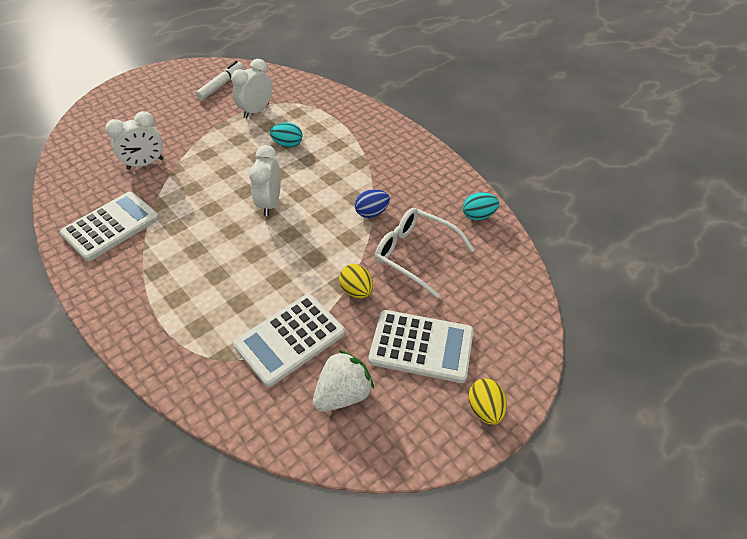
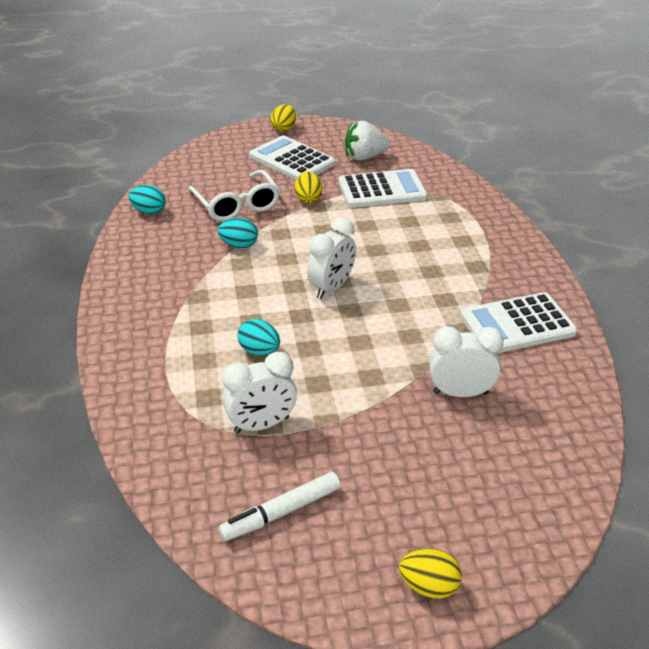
camera: 150 degrees left, 10 degrees down
(141, 84) = (428, 586): none -> yellow egg
(372, 213) = (239, 245): blue egg -> turquoise egg

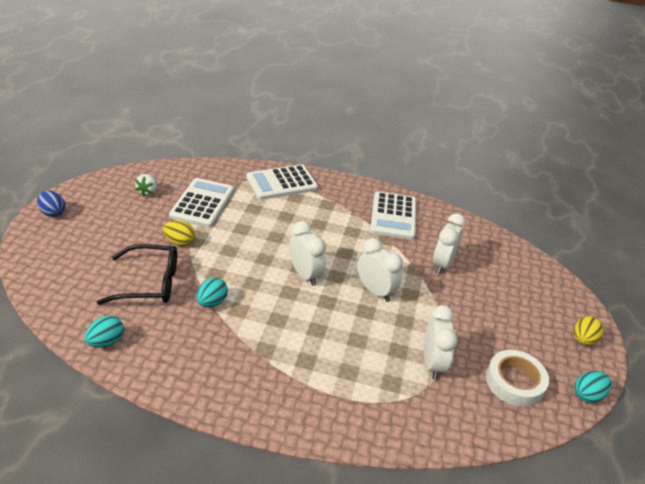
camera: 70 degrees left, 0 degrees up
(236, 204) = (149, 283): white glasses -> black glasses
(259, 351) = (354, 337): turquoise egg -> turquoise egg (587, 395)
(281, 512) = (514, 382): white marker -> white tape
(284, 129) = (53, 213): yellow egg -> blue egg
(292, 160) = (111, 228): white calculator -> white calculator (281, 183)
(351, 346) = (375, 291): none -> white clock
(364, 157) = (148, 192): white strawberry -> white strawberry, size x0.65

